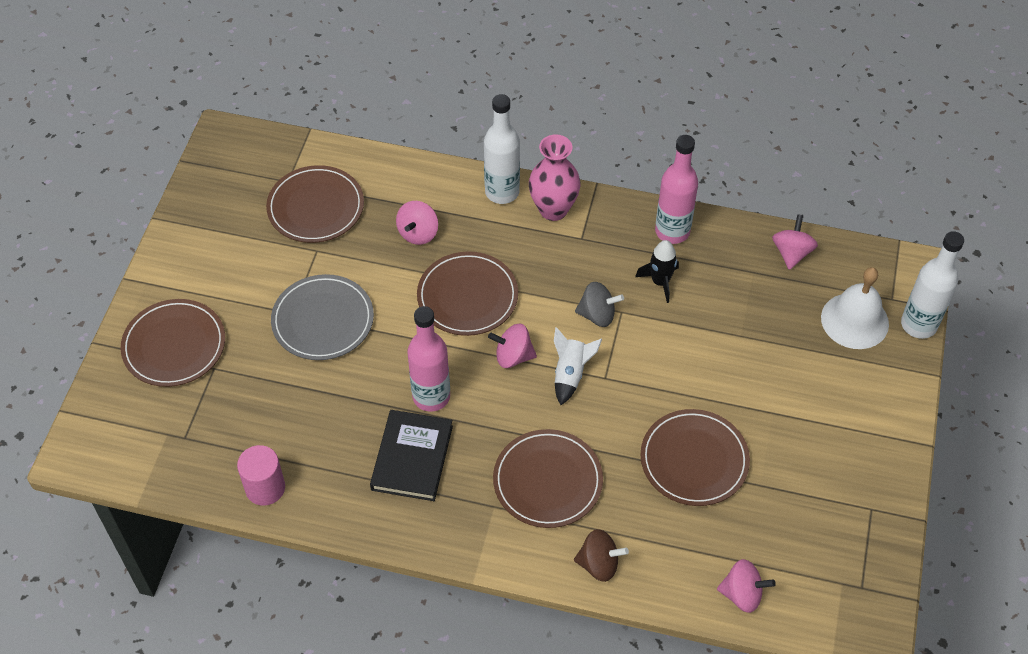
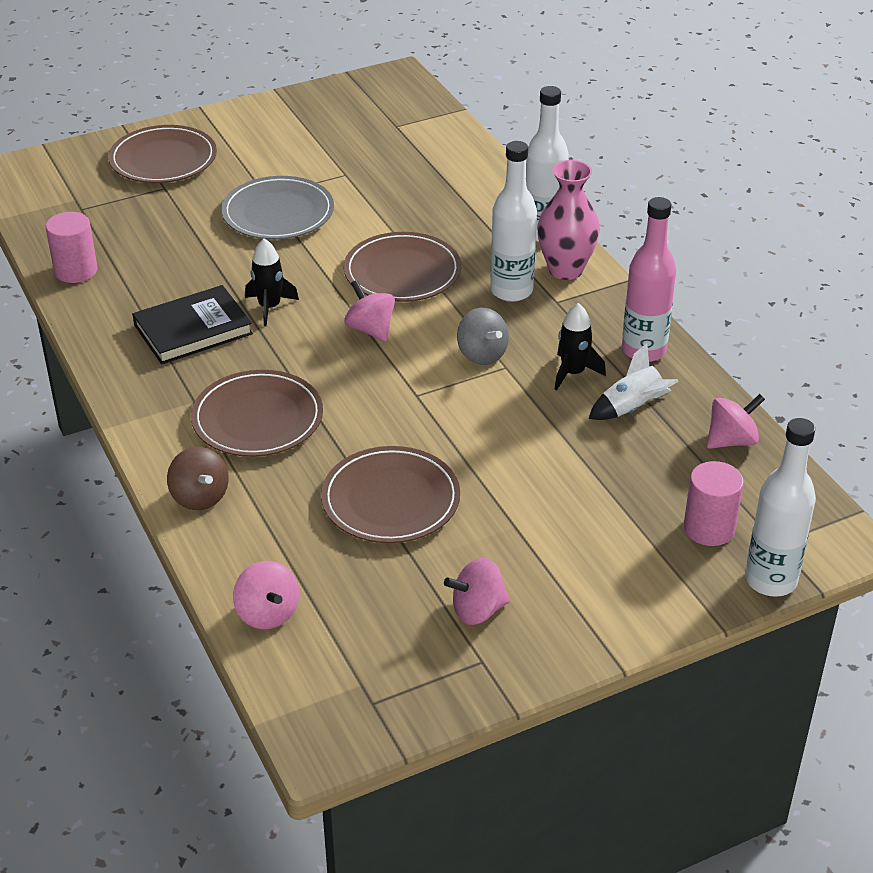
camera: 50 degrees right, 15 degrees down
(316, 207) = (388, 151): brown plate -> none
(418, 233) = (434, 213): pink spinning top -> pink spinning top (477, 610)
(431, 397) = (269, 307): pink bottle -> black rocket
(547, 253) = (511, 291): none -> white bottle
(570, 374) = (393, 372): white rocket -> white rocket (631, 408)
(854, 320) = (709, 528): white bell -> pink cylinder

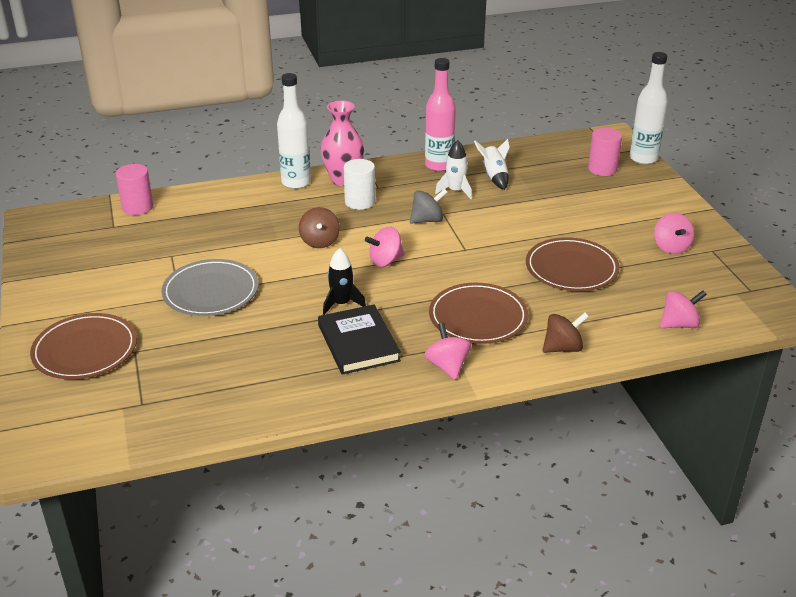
camera: 80 degrees left, 5 degrees down
(76, 271) = (245, 408): pink cylinder -> pink cylinder (137, 207)
(402, 272) = (319, 241): brown plate -> brown spinning top
(511, 291) = (360, 202): white bottle -> white cylinder
(573, 373) = (455, 191): black rocket -> white rocket
(731, 440) = (529, 152): pink spinning top -> pink spinning top (447, 366)

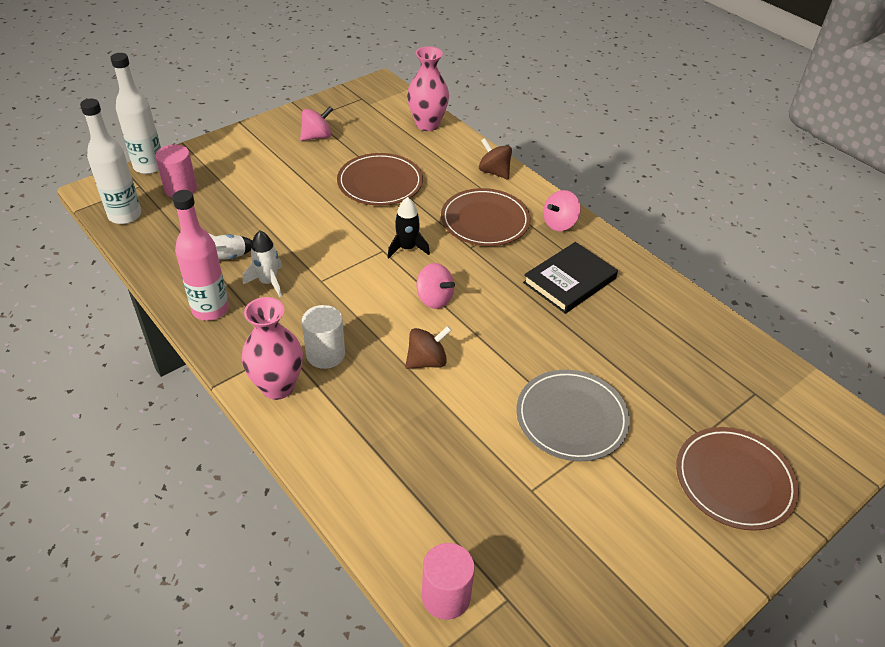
camera: 115 degrees left, 10 degrees up
(296, 182) = (302, 433): white bottle -> white bottle (125, 215)
(341, 303) = (523, 308): black rocket -> black rocket (407, 248)
(427, 220) = (341, 288): grey spinning top -> none
(679, 324) = (427, 124): pink spinning top -> pink vase

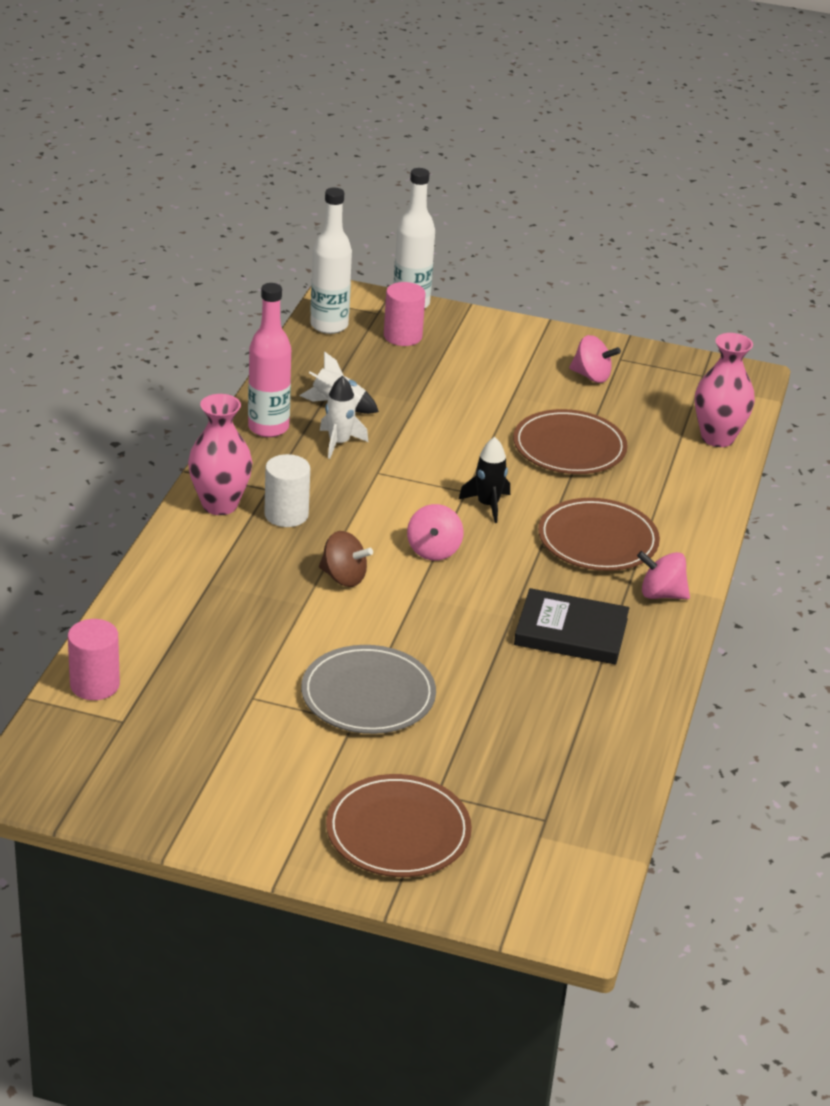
camera: 55 degrees right, 10 degrees down
(494, 172) = (694, 516): brown spinning top -> none

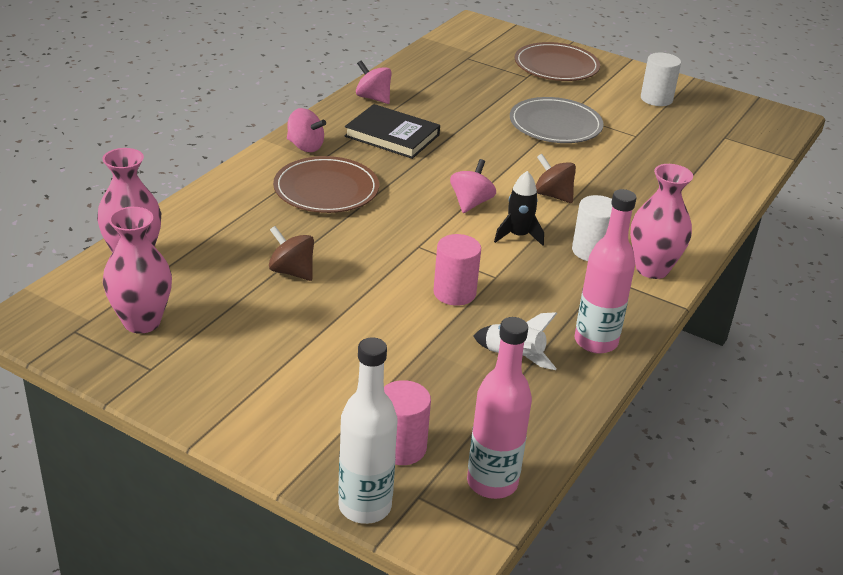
camera: 165 degrees left, 0 degrees up
(94, 685) = (747, 158): pink cylinder -> pink cylinder (454, 293)
(226, 784) = (656, 99): none -> white cylinder
(329, 325) = (492, 482): white bottle -> pink bottle
(339, 443) = (525, 312): white rocket -> none
(488, 505) = (405, 231): black rocket -> black rocket (518, 236)
(569, 447) = (292, 271): brown plate -> brown spinning top
(591, 376) = (204, 349): pink spinning top -> pink spinning top (373, 98)
(658, 388) = (142, 322): none -> pink vase

